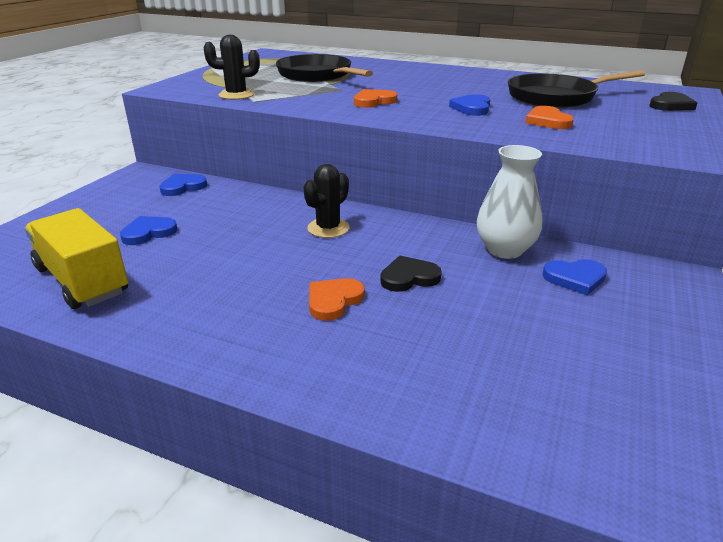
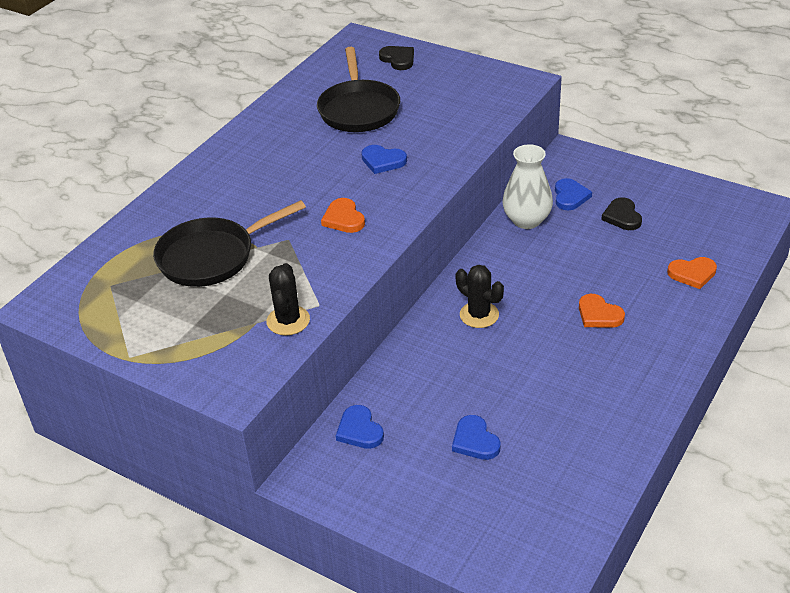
camera: 80 degrees left, 10 degrees up
(82, 280) = (566, 471): yellow truck -> none
(409, 277) = (566, 274): black heart -> black heart (622, 216)
(547, 121) = (431, 128): orange heart -> orange heart (692, 274)

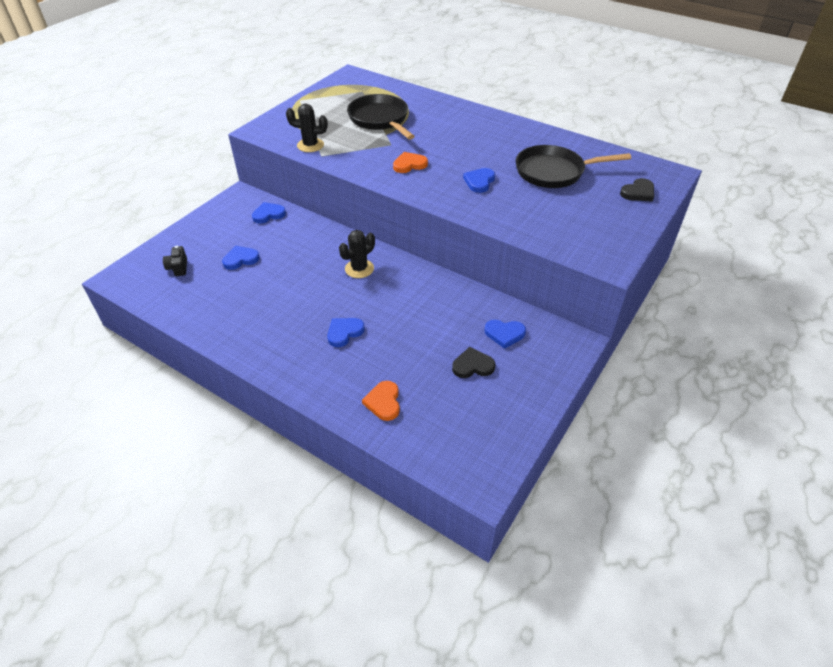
camera: 90 degrees right, 5 degrees up
(506, 513) = (178, 268): none -> black camera
(526, 220) = (471, 303): white vase -> none
(599, 314) = (344, 332): orange heart -> blue heart

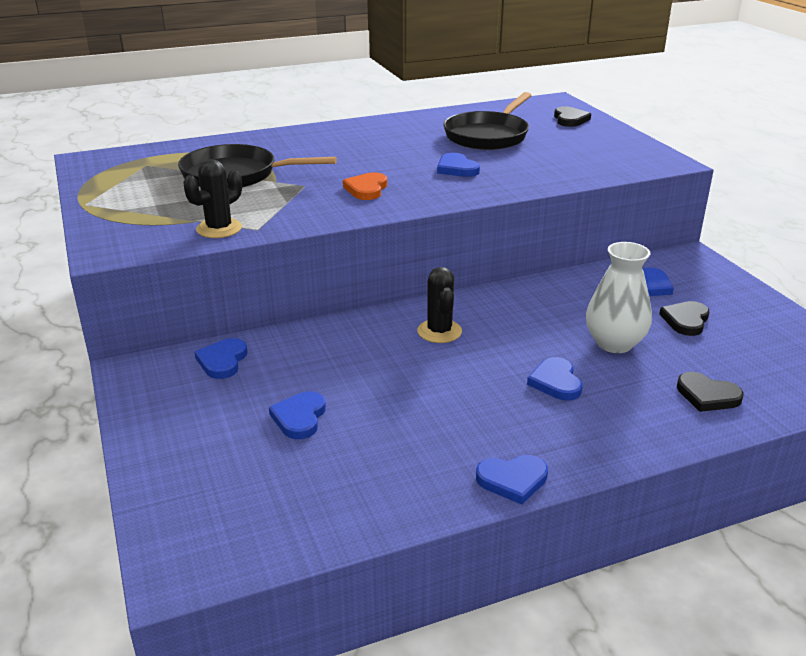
camera: 55 degrees left, 15 degrees down
(178, 268) = (241, 487): black camera -> none
(240, 349) = (512, 480): none -> blue heart
(383, 402) = (707, 395): orange heart -> black heart
(410, 342) = (614, 343): none -> white vase

